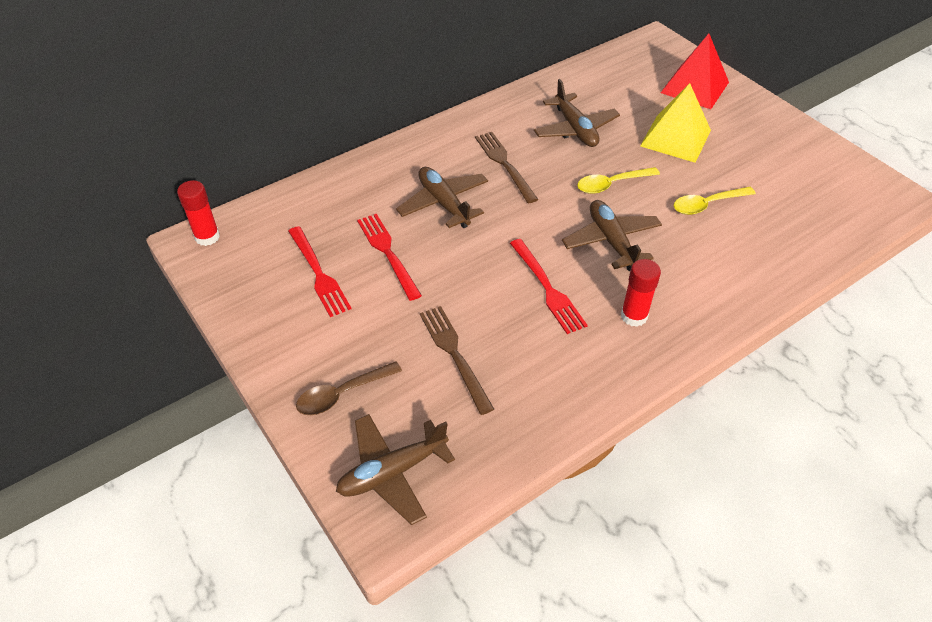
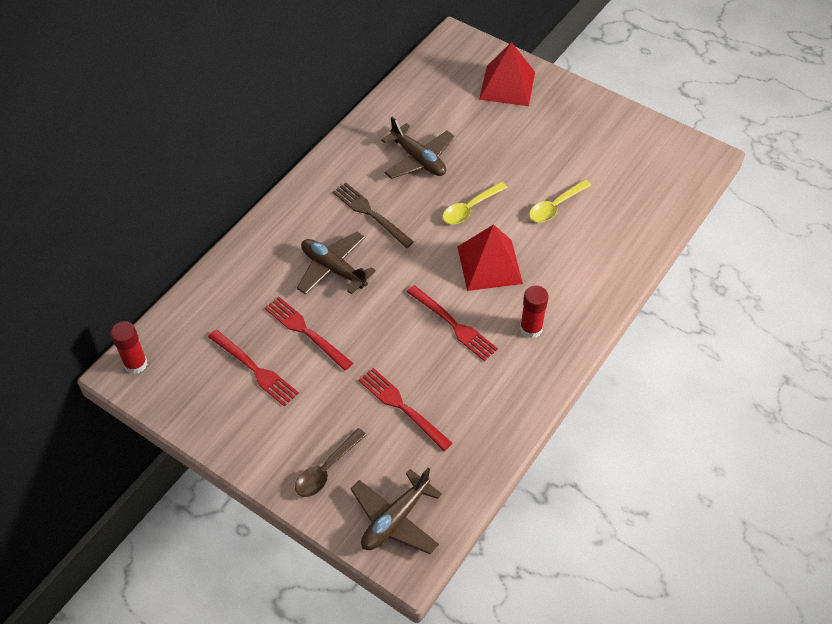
camera: 20 degrees left, 5 degrees up
(454, 354) = (401, 406): brown fork -> red fork
(611, 241) = (489, 265): brown plane -> red pyramid
(675, 138) = (508, 145): yellow pyramid -> none

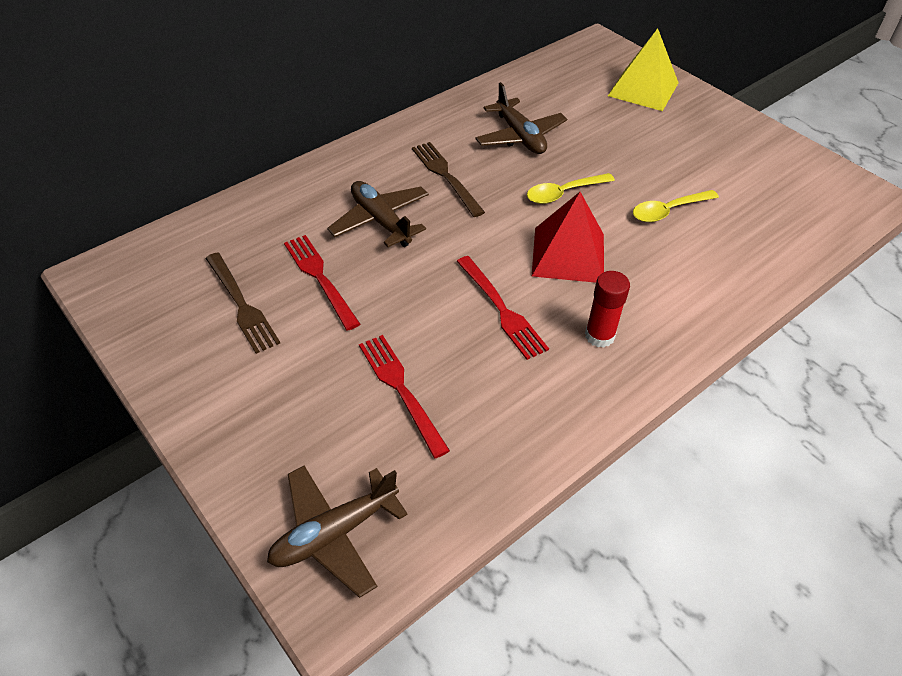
camera: 15 degrees right, 5 degrees down
(136, 364) = (112, 269): red glue stick -> none
(255, 370) = (242, 305): red fork -> brown fork
(326, 469) = (272, 443): brown spoon -> none
(507, 85) = (643, 89): red pyramid -> yellow pyramid

